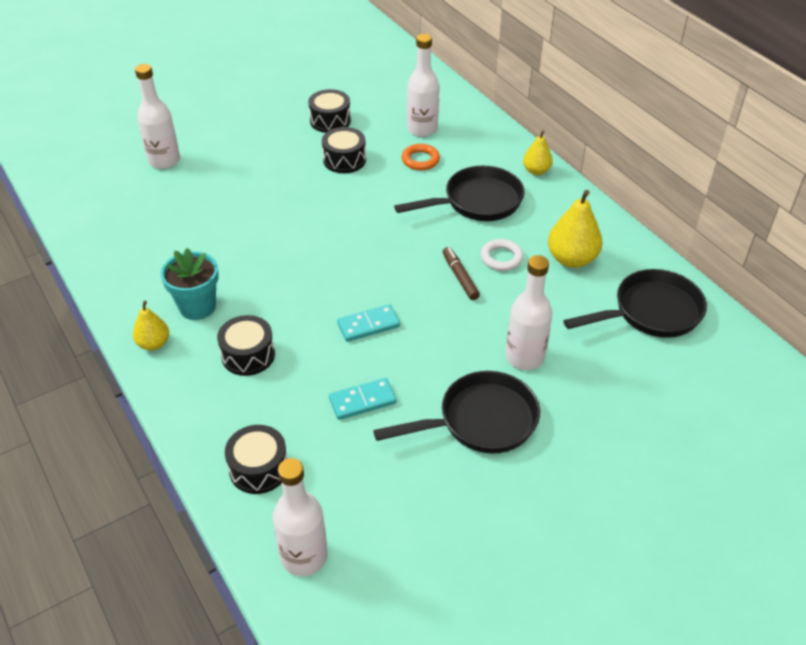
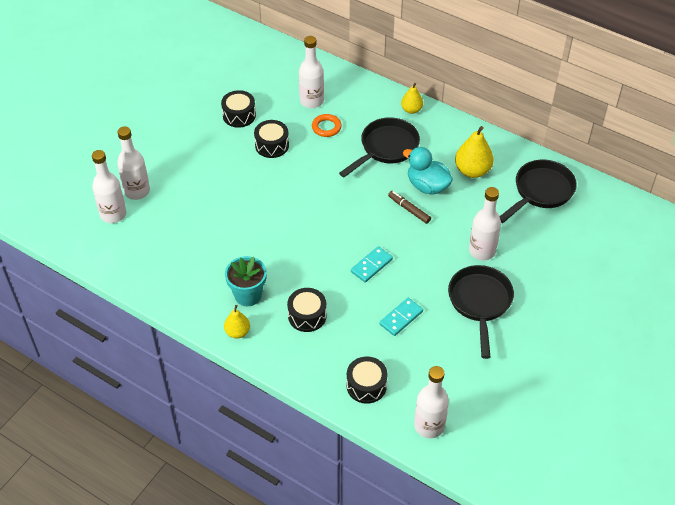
camera: 25 degrees left, 5 degrees up
(121, 175) = (113, 214): none -> white bottle
(480, 421) = (480, 303): black pan -> black pan turned 45 degrees counterclockwise
(501, 258) = (427, 186): white ring -> turquoise duck

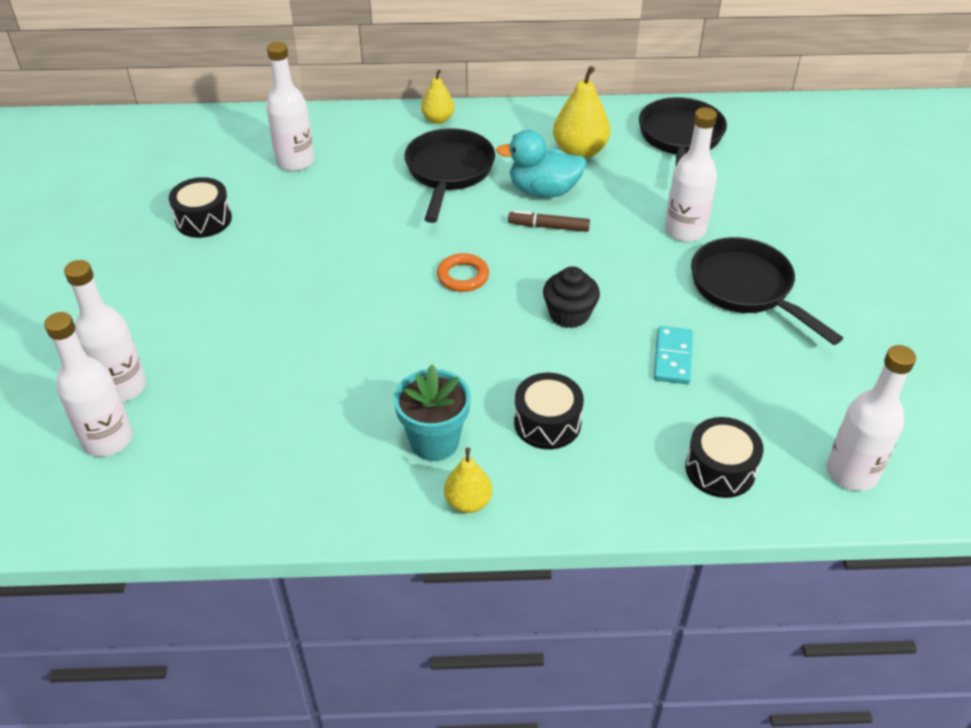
camera: 35 degrees left, 5 degrees down
(272, 145) = (287, 235): black drum -> none
(326, 127) = (345, 182): orange ring -> orange ring (463, 276)
(371, 266) = (569, 314): turquoise domino -> black cupcake

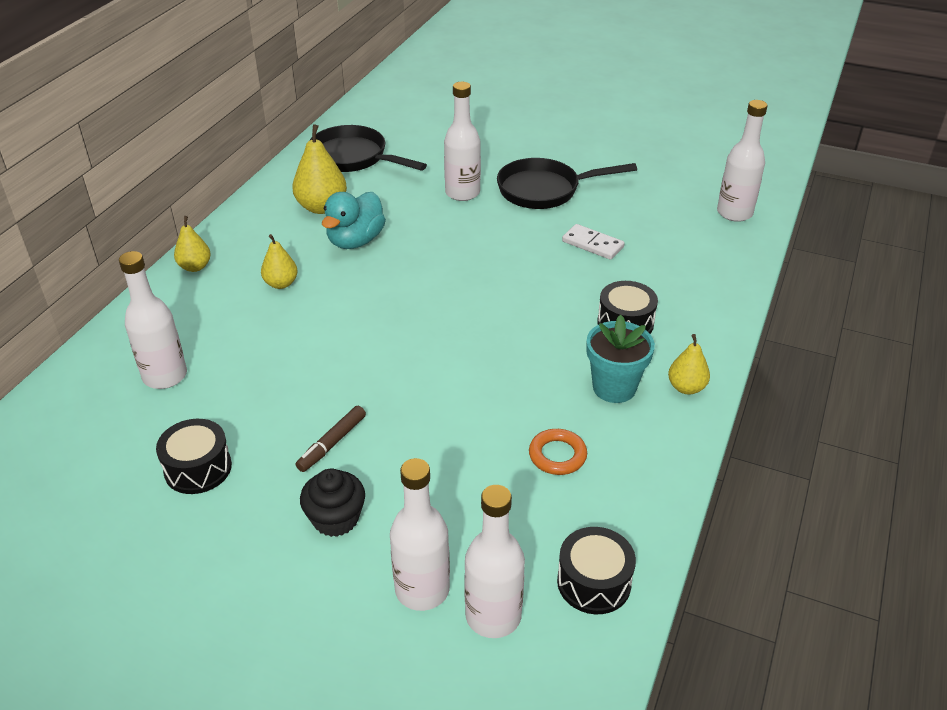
camera: 65 degrees left, 5 degrees down
(448, 172) = (281, 284): black pan -> yellow pear
(463, 276) = (429, 316): orange ring -> orange ring (557, 455)
(548, 227) = (404, 253): brown marker -> brown marker (332, 443)
(569, 314) = (515, 275): black cupcake -> black cupcake (335, 518)
(673, 357) = (592, 244): turquoise domino -> white domino
(720, 469) = (708, 261): black drum -> black drum (594, 582)

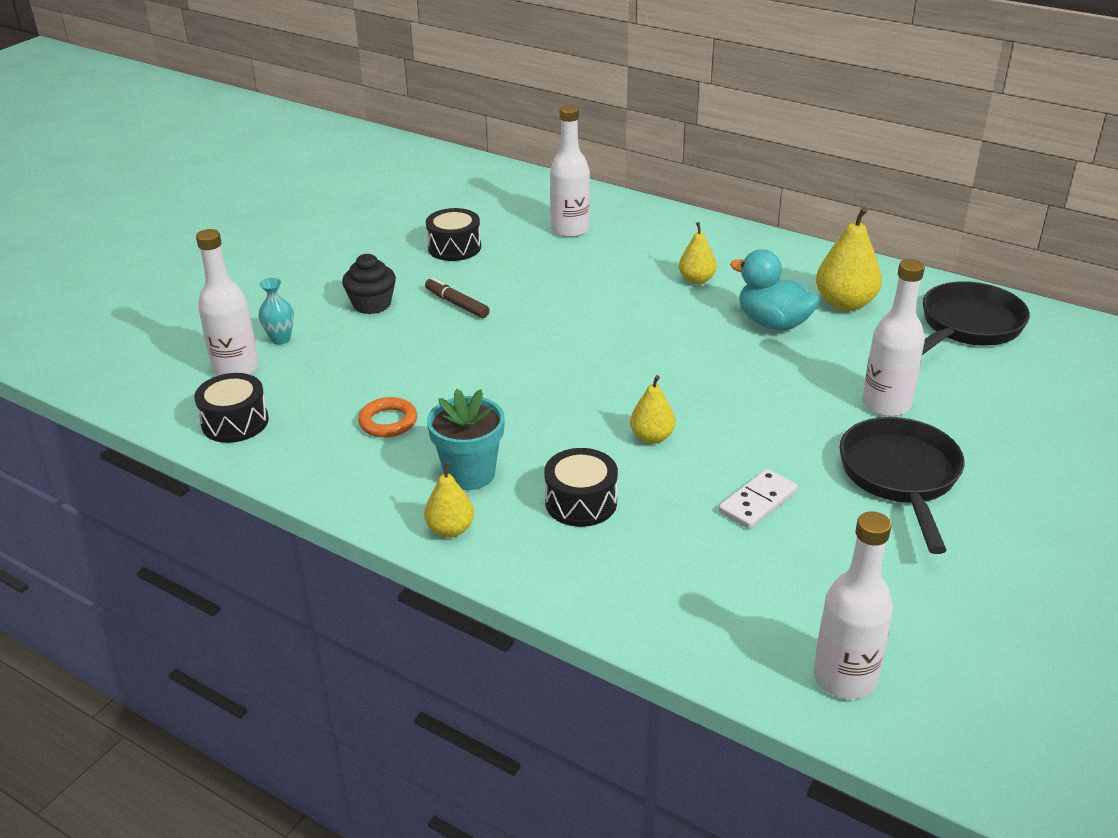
camera: 100 degrees right, 5 degrees down
(195, 267) = (731, 236): yellow pear -> yellow pear (652, 437)
(422, 589) = (280, 339): white bottle -> turquoise vase

